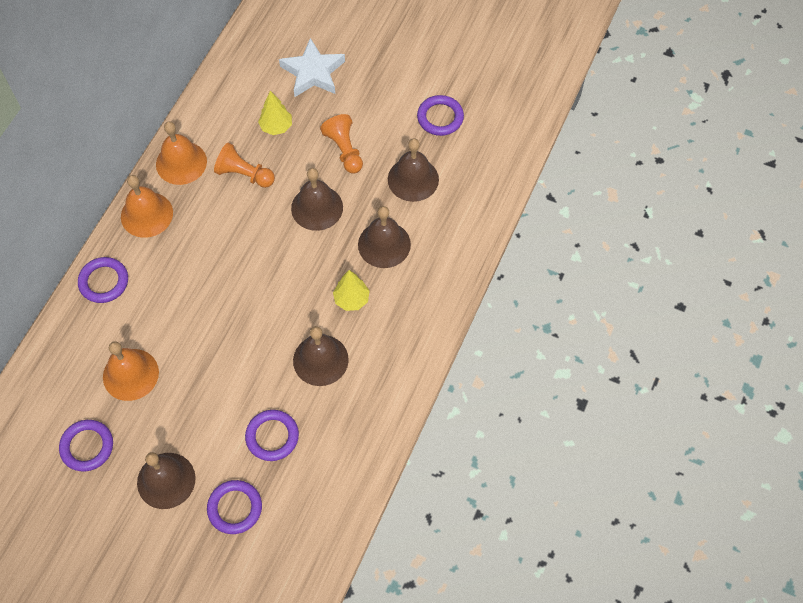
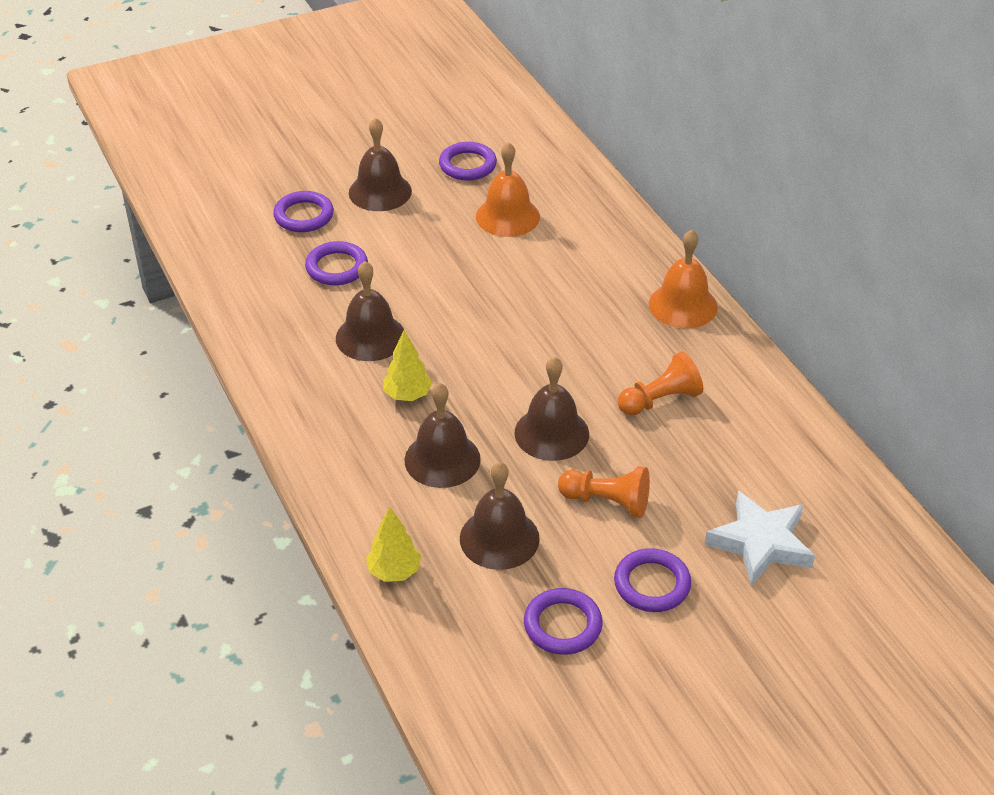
camera: 130 degrees right, 20 degrees down
(104, 282) = (630, 243): purple ring -> purple ring (652, 584)
(181, 162) = (728, 361): orange bell -> none
(276, 127) = (703, 462): yellow tree -> yellow tree (394, 572)

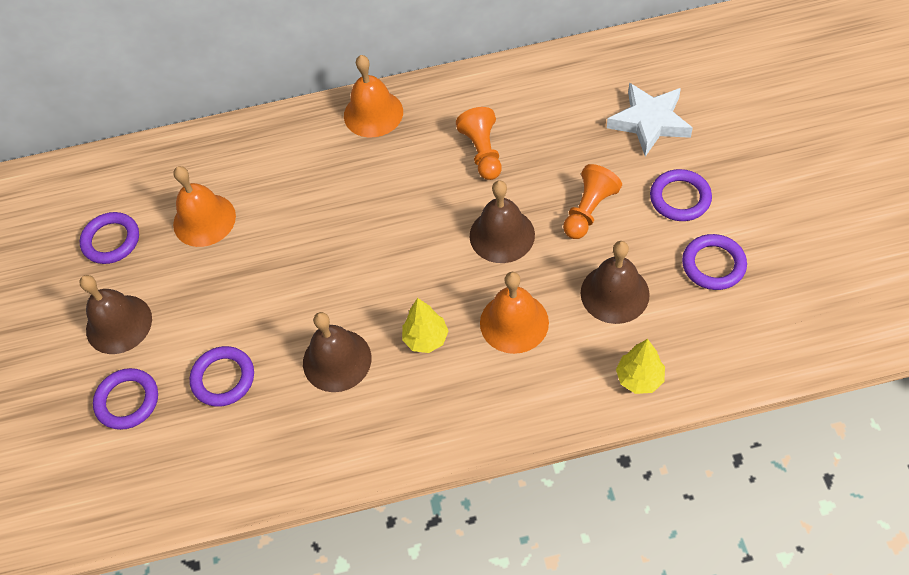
camera: 70 degrees left, 15 degrees up
(442, 459) = (514, 322): brown bell -> orange bell

